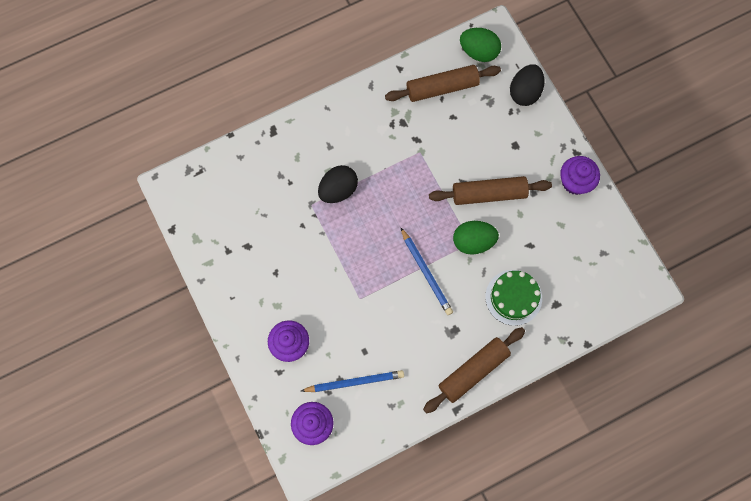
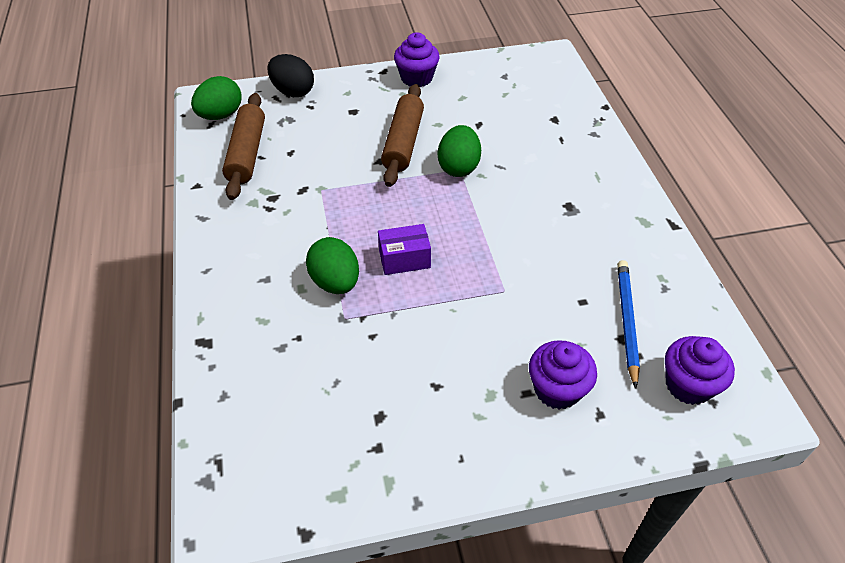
camera: 75 degrees left, 25 degrees down
(338, 190) = (335, 282): black egg -> green egg
(370, 227) = (404, 259): none -> purple box
(426, 273) = (486, 216): blue pencil -> none
(473, 371) = (625, 200): brown rolling pin -> none
(513, 297) = (538, 149): green cake -> none

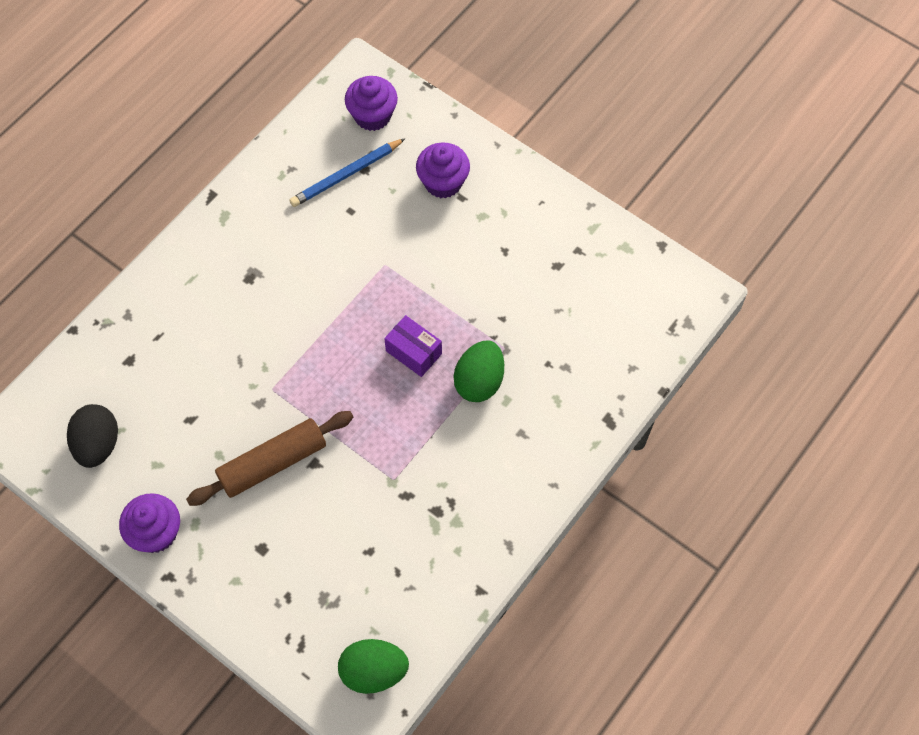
camera: 130 degrees left, 15 degrees up
(247, 153) = (404, 588): brown rolling pin -> none
(293, 91) = (278, 637): black egg -> black egg (98, 444)
(458, 167) = (269, 392): green egg -> none

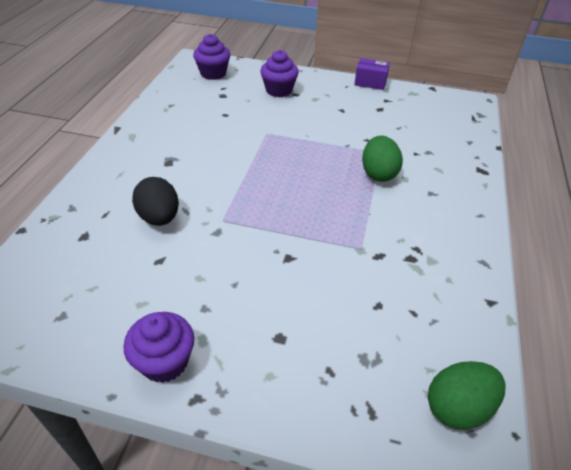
camera: 25 degrees left, 20 degrees down
(98, 444) = (73, 306): black egg -> black egg (159, 218)
(272, 463) = (252, 269): brown rolling pin -> none
(346, 175) = (212, 100): blue pencil -> none
(413, 352) = (320, 171): purple box -> purple box (370, 82)

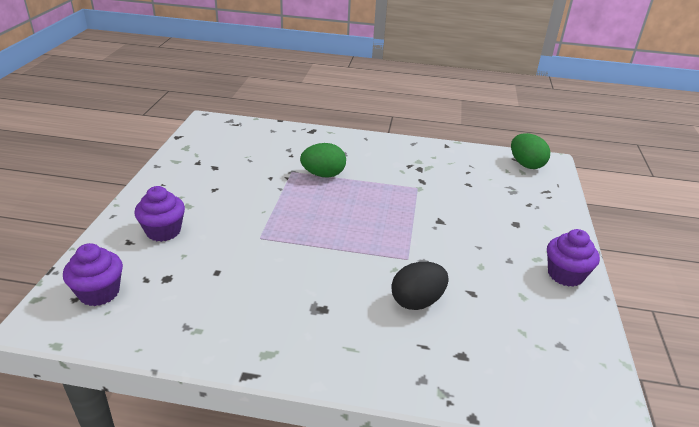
camera: 95 degrees left, 10 degrees down
(370, 82) = (158, 169): purple box -> none

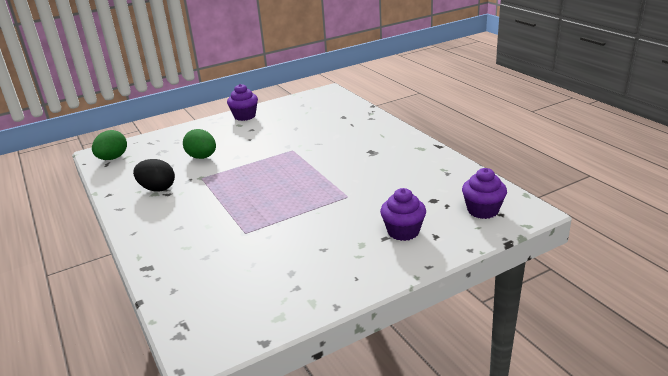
camera: 125 degrees left, 5 degrees down
(323, 175) = (231, 217): green egg -> green egg (202, 157)
(417, 301) = (324, 135): black egg -> black egg (157, 189)

